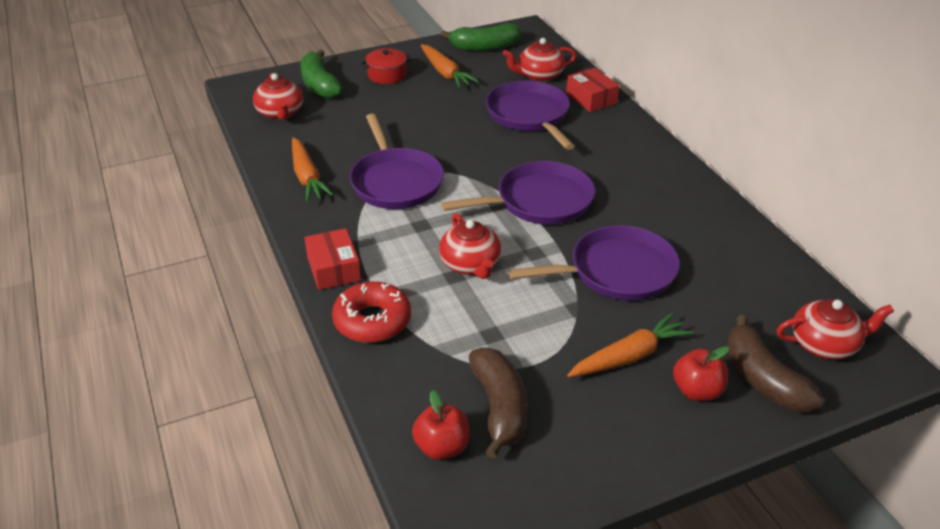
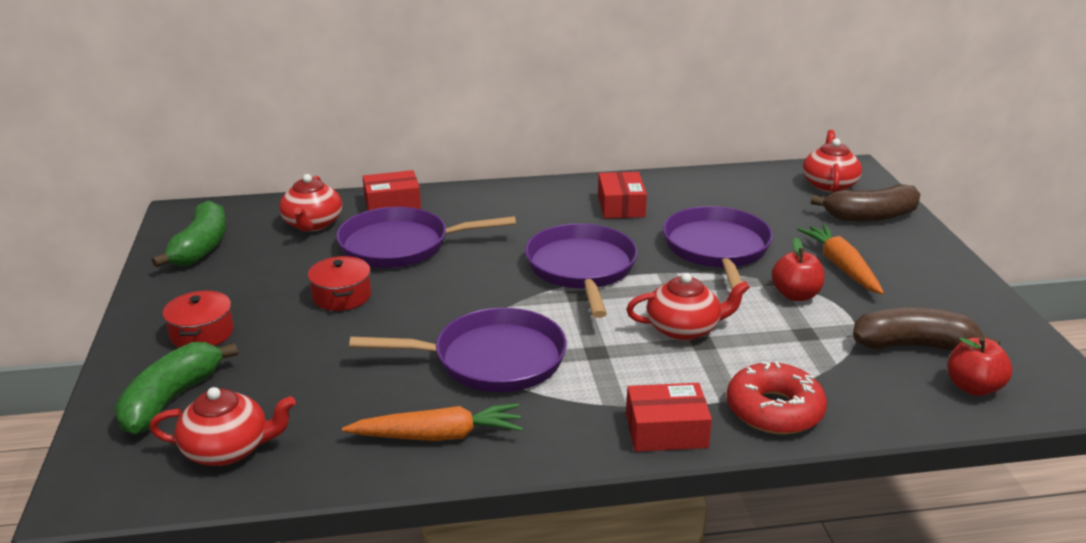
camera: 75 degrees left, 10 degrees down
(319, 85) = (171, 400): green banana -> green banana turned 120 degrees clockwise
(445, 73) = (243, 286): orange carrot -> none
(449, 109) = (341, 296): none -> red pot
(666, 207) = (621, 206): none -> red box
(697, 391) = (885, 245): red apple -> red apple (795, 295)

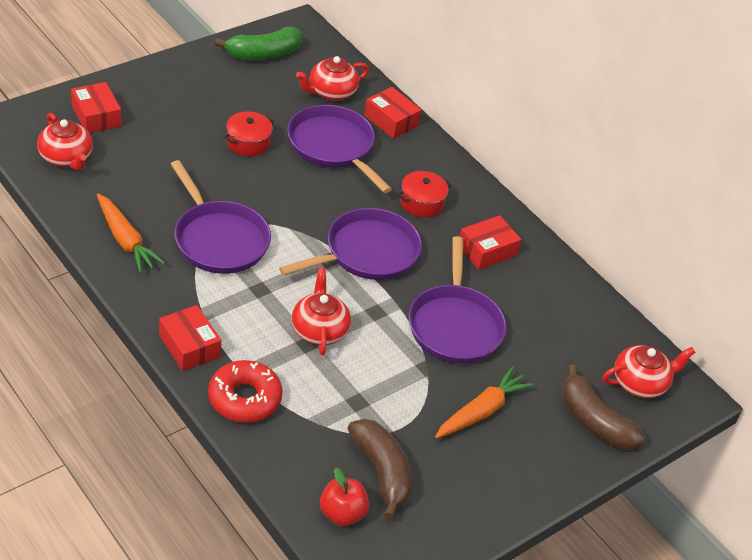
camera: 55 degrees right, 15 degrees up
(171, 400) = (96, 116): green banana -> red box
(202, 333) = (167, 99): red pot -> red pot (422, 203)
(684, 329) = (319, 330): red teapot -> red teapot turned 150 degrees counterclockwise
(716, 249) = (455, 326): purple pan -> purple pan turned 120 degrees clockwise
(795, 295) = (412, 388): red apple -> none

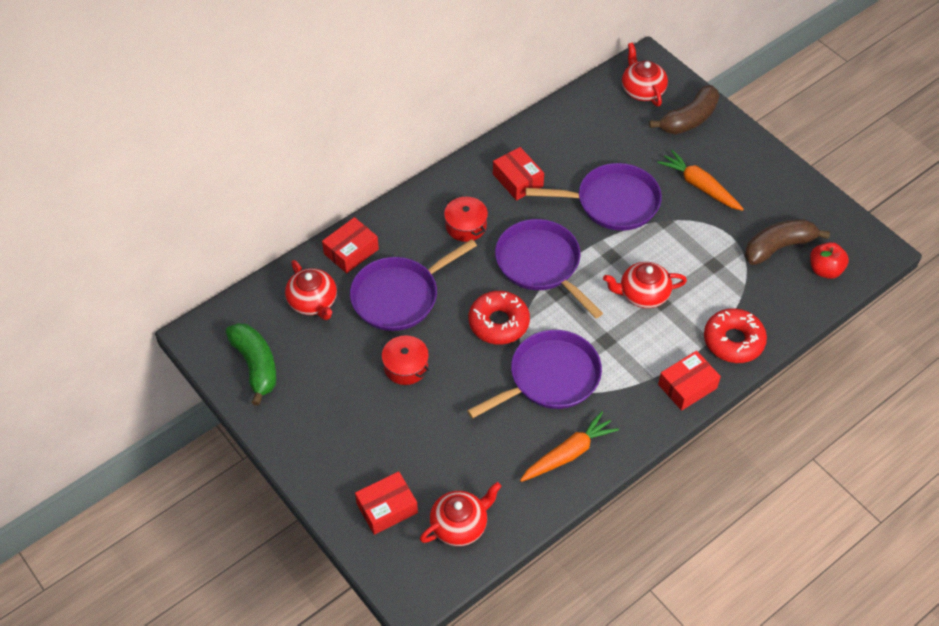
camera: 85 degrees left, 10 degrees up
(292, 211) = (498, 323): none -> red donut

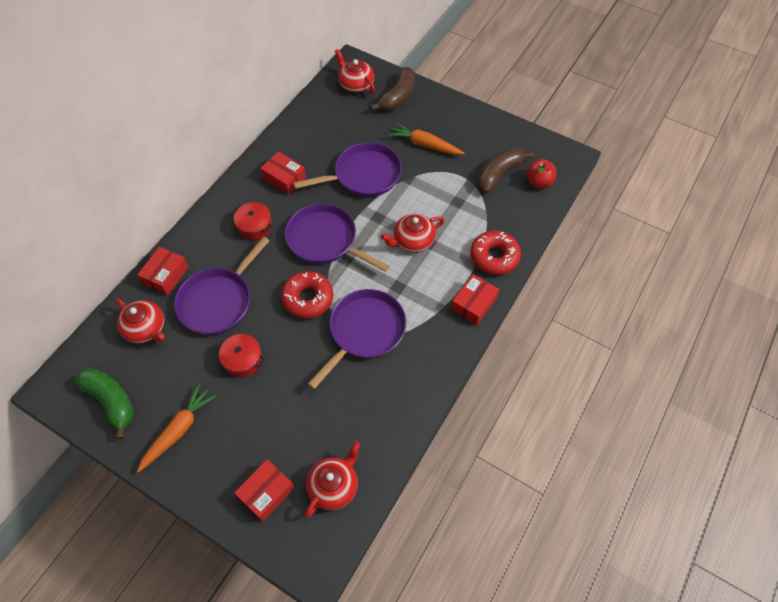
camera: 20 degrees left, 5 degrees up
(568, 453) = (402, 391): orange carrot -> orange carrot (178, 430)

